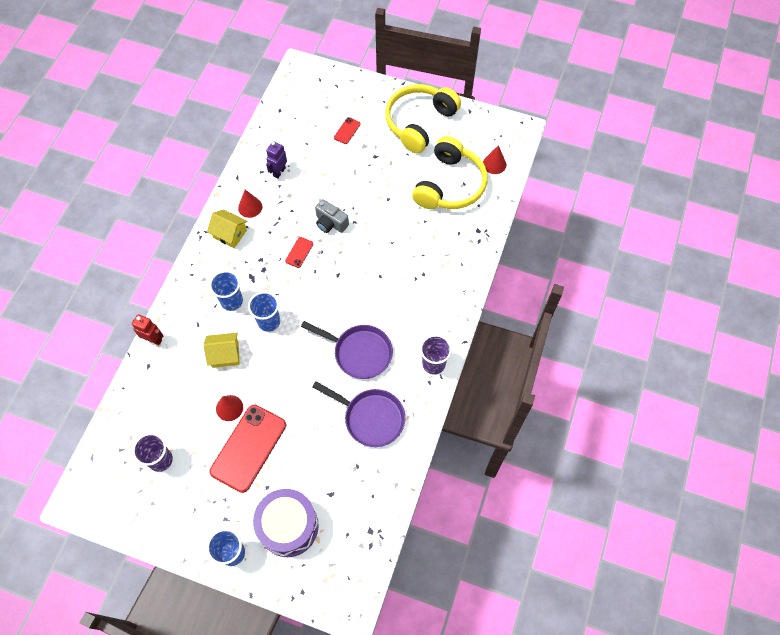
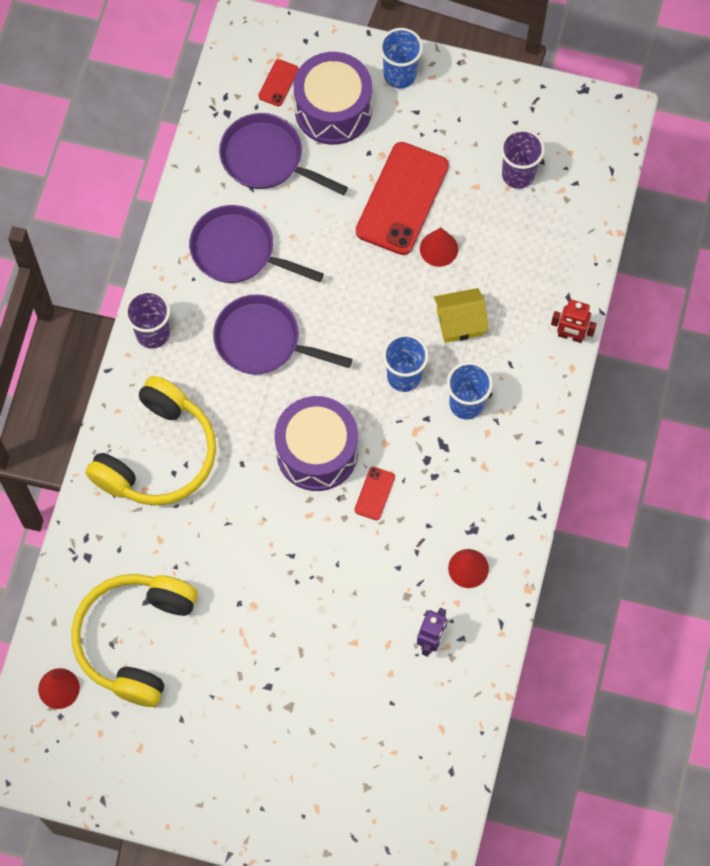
camera: 175 degrees right, 5 degrees up
(230, 234) = (492, 516): yellow house -> none
(330, 223) = (330, 550): grey camera -> none
(332, 279) = (317, 452): none -> purple drum
(343, 489) = (267, 159): none -> purple pan
(347, 131) = (323, 736): red phone -> red phone (278, 83)
(419, 122) = (194, 766): yellow headphones -> yellow headphones (158, 455)

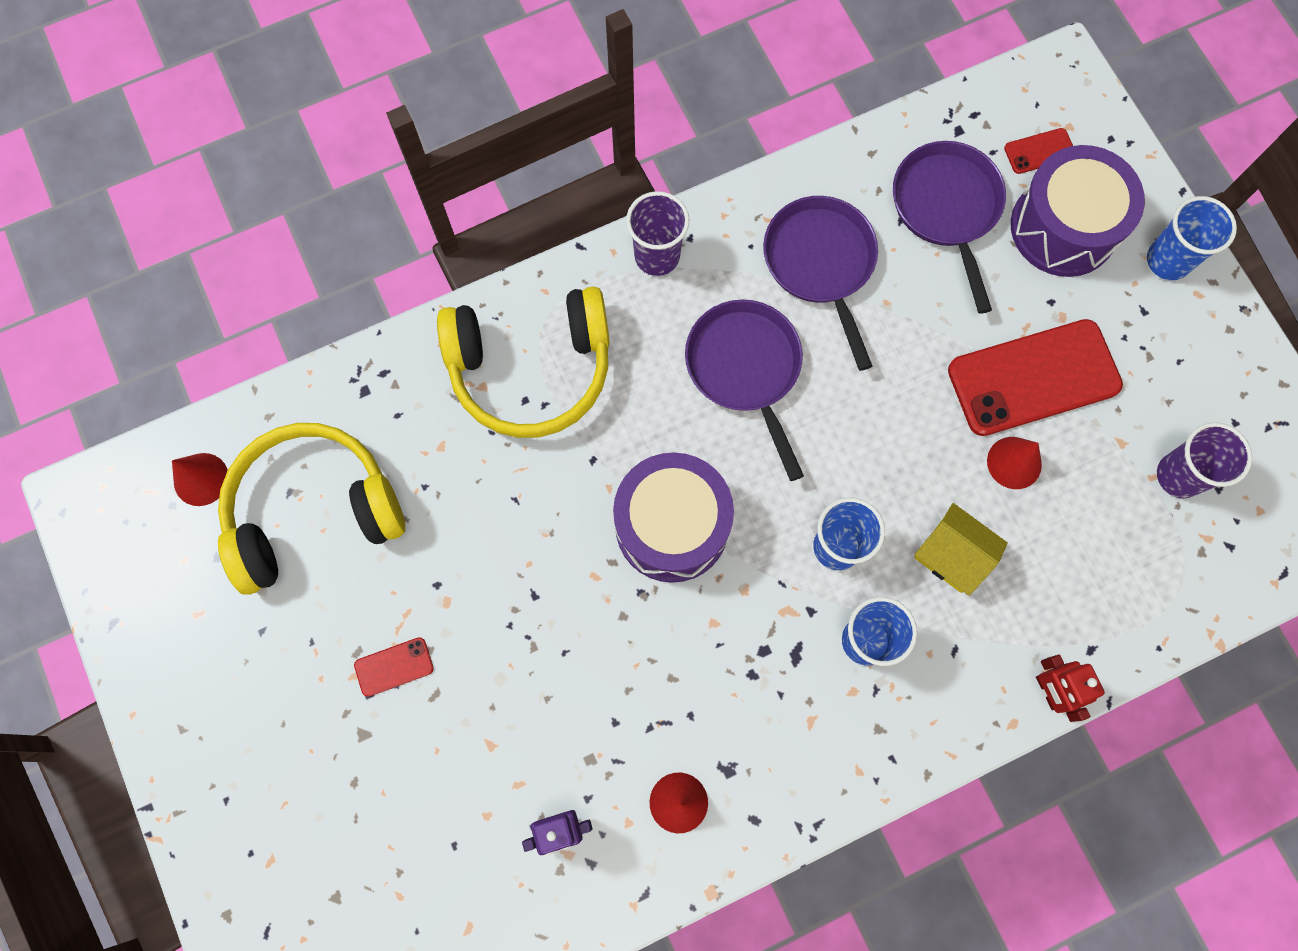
camera: 50 degrees right, 5 degrees up
(374, 493) = (677, 626): red phone -> red phone (394, 667)

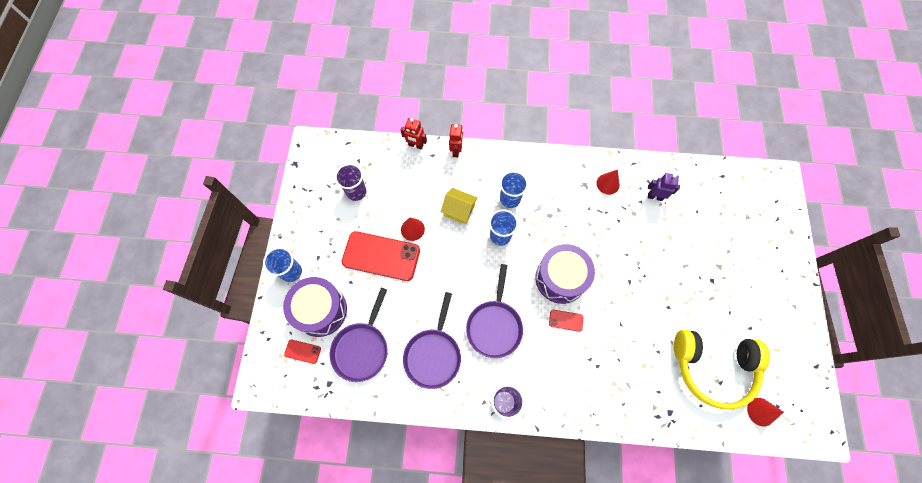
camera: 150 degrees left, 5 degrees down
(394, 667) = (698, 284): red phone -> red phone (566, 320)
(531, 369) = (588, 379): yellow headphones -> none
(952, 555) = (459, 210): yellow house -> yellow house turned 45 degrees counterclockwise
(1142, 652) = (416, 145): none -> red robot

